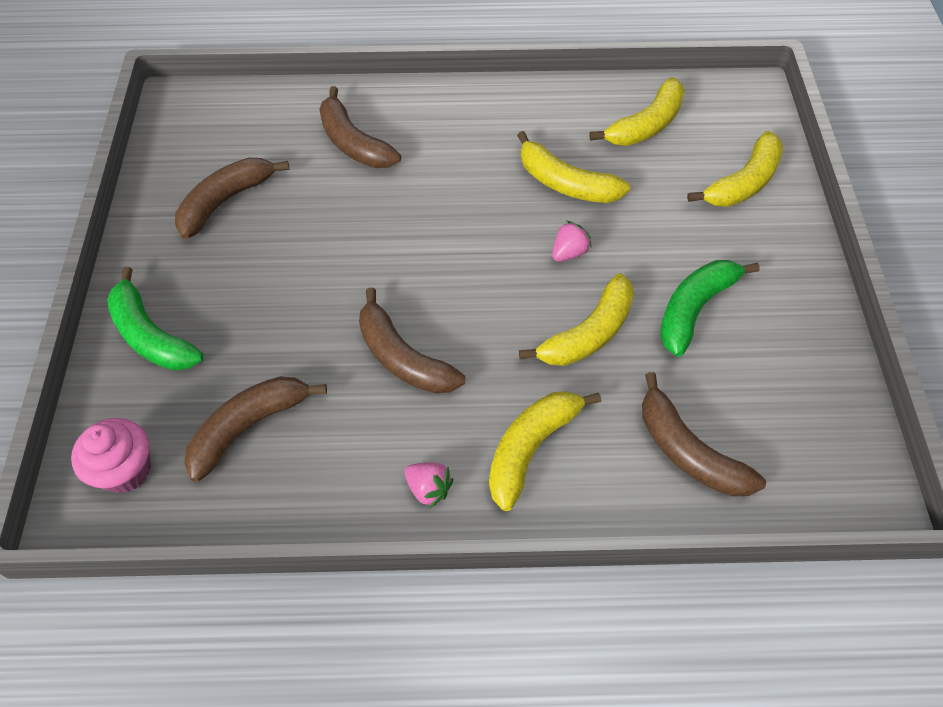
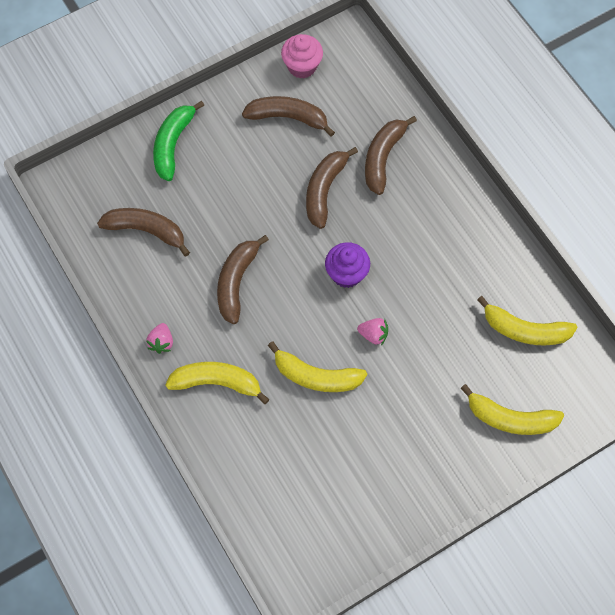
camera: 60 degrees right, 10 degrees up
(125, 470) = (89, 189): pink cupcake -> pink cupcake (302, 66)
(473, 241) = (346, 274): none -> purple cupcake
(566, 183) = (433, 304): yellow banana -> none
(688, 451) = (264, 470): brown banana -> brown banana (324, 190)
(694, 309) = (374, 431): green banana -> none

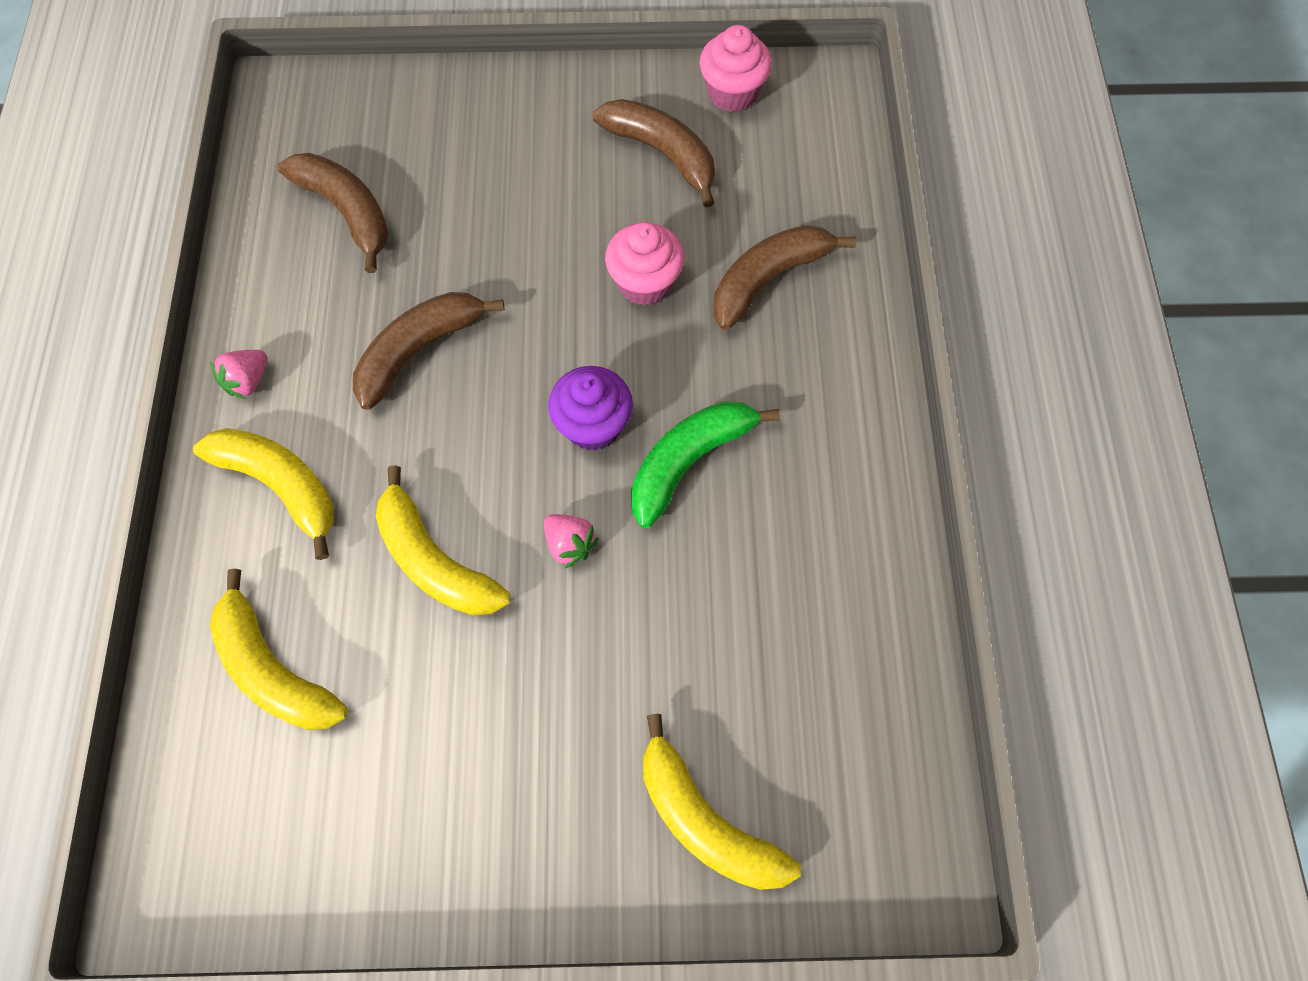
camera: 30 degrees right, 0 degrees up
(173, 144) = (471, 113): green banana -> green banana (689, 461)
(324, 190) = (645, 283): brown banana -> pink cupcake
(525, 330) = (829, 678): yellow banana -> yellow banana (274, 669)

